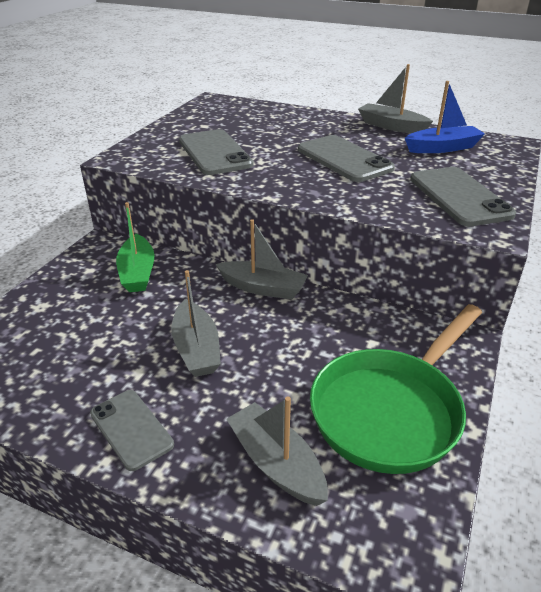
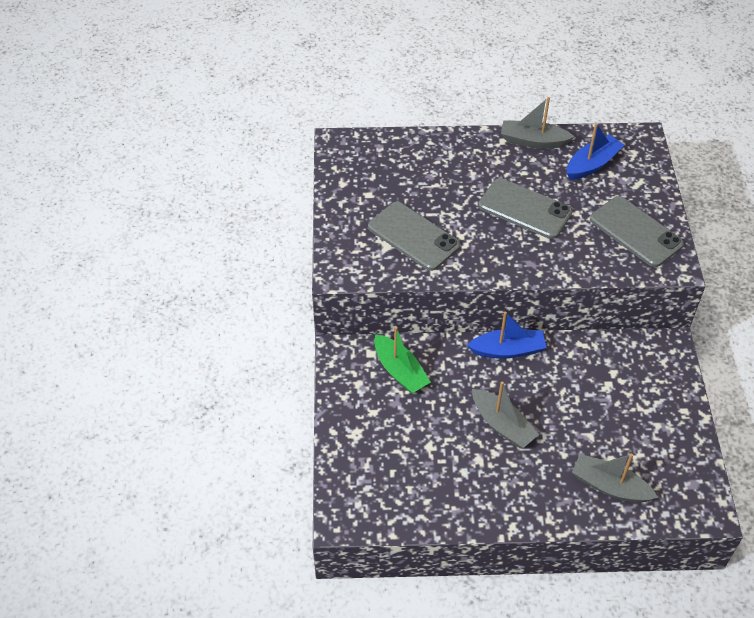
camera: 25 degrees left, 15 degrees up
(131, 429) = (510, 501): grey phone -> none
(263, 288) = (507, 350): grey boat -> blue boat
(390, 410) = (653, 423): green pan -> none

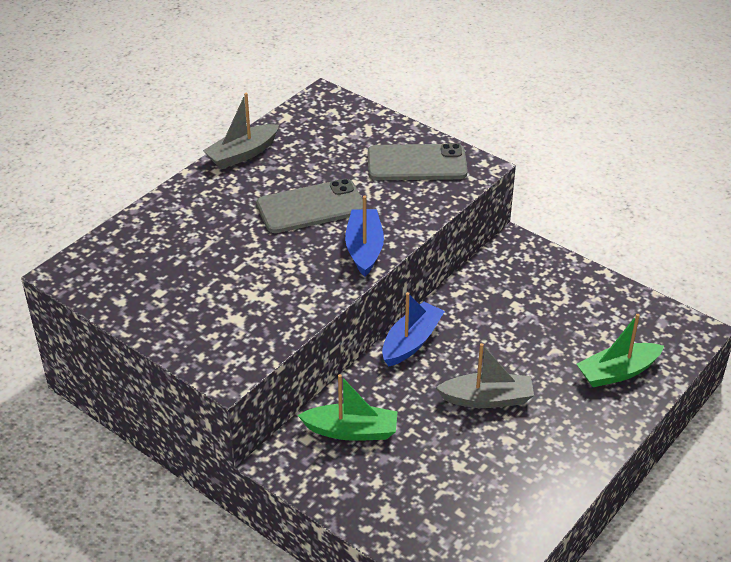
camera: 50 degrees left, 10 degrees down
(413, 236) = (250, 294): grey phone -> none
(592, 164) = (314, 139): blue boat -> blue boat (364, 249)
(610, 486) = (617, 372): grey boat -> green boat

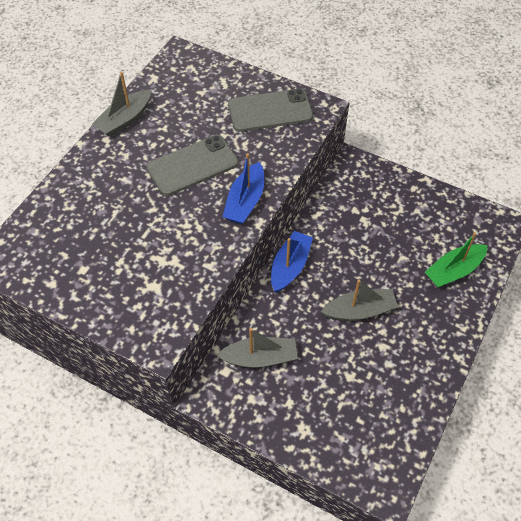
camera: 10 degrees left, 15 degrees up
(351, 431) = (260, 358): green boat -> grey boat
(364, 249) = (245, 201): blue boat -> blue boat turned 150 degrees counterclockwise

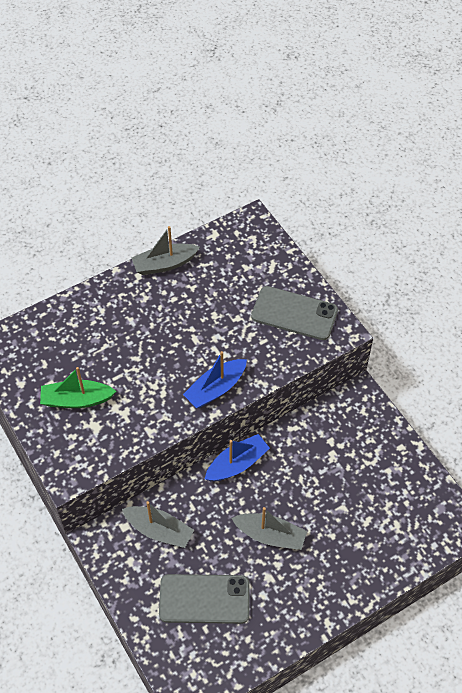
camera: 30 degrees right, 0 degrees up
(192, 165) = (193, 334): grey phone -> grey phone (204, 599)
(454, 271) = (381, 544): green boat -> green boat (77, 400)

